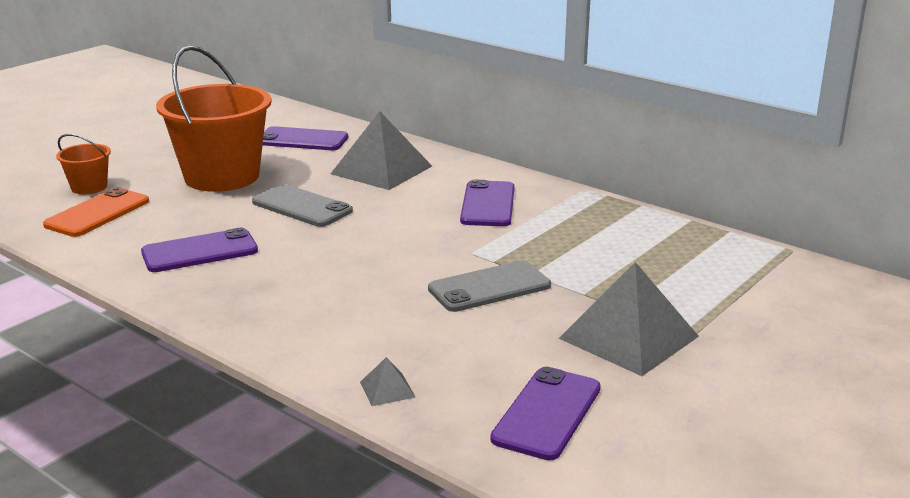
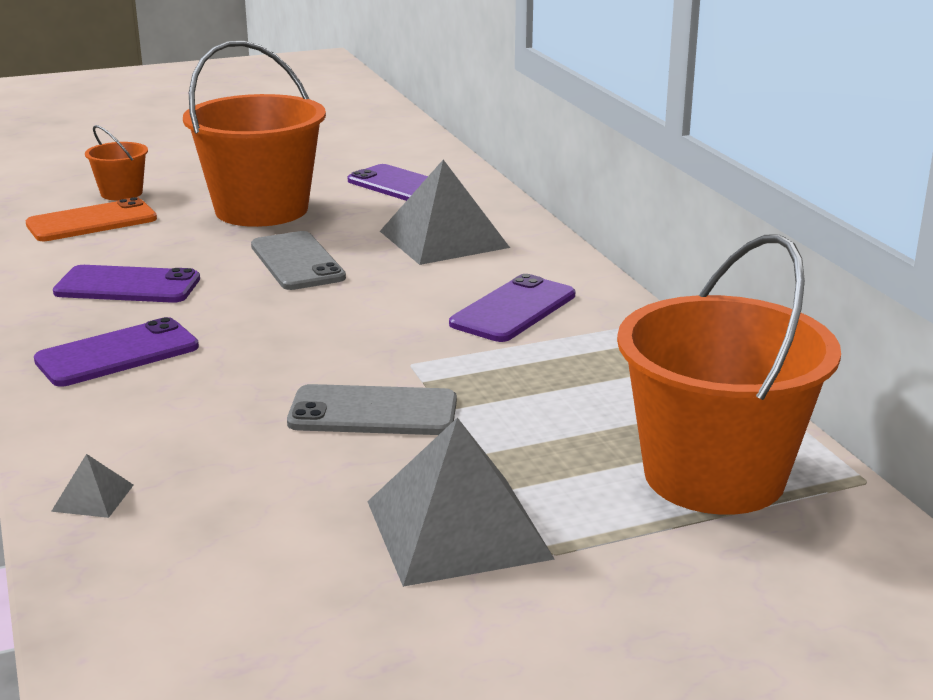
camera: 30 degrees right, 0 degrees up
(547, 413) = (221, 591): purple phone -> purple phone (117, 354)
(719, 268) = (714, 475): none -> orange bucket

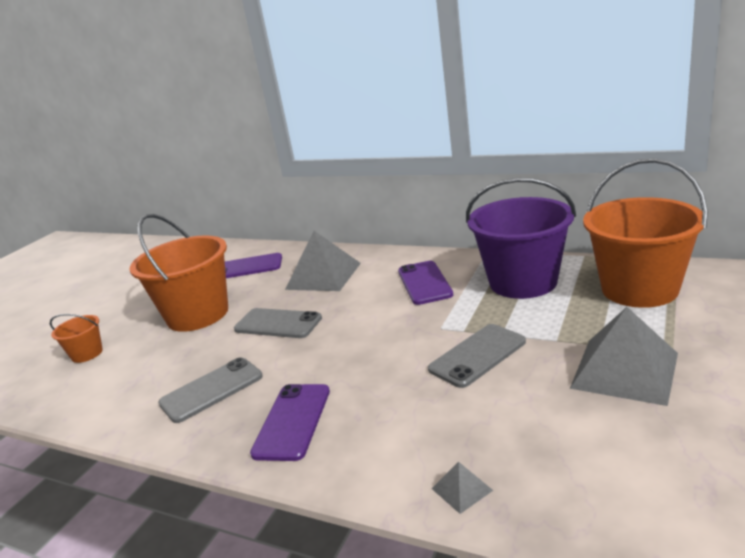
camera: 40 degrees left, 0 degrees up
(91, 222) = (103, 377): orange phone -> none
(127, 286) = (211, 390): purple phone -> grey phone
(611, 377) = (523, 282): none -> purple bucket

